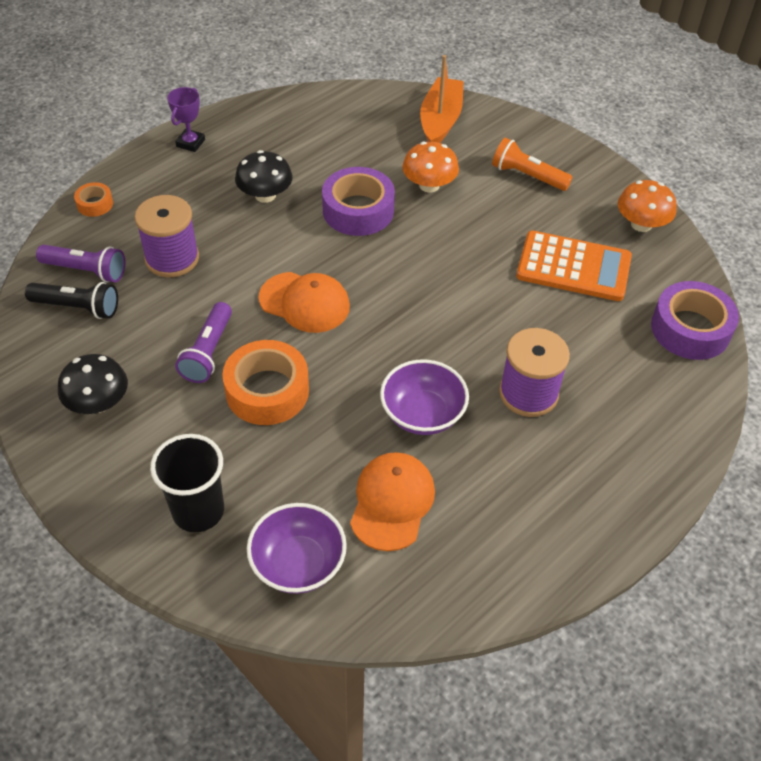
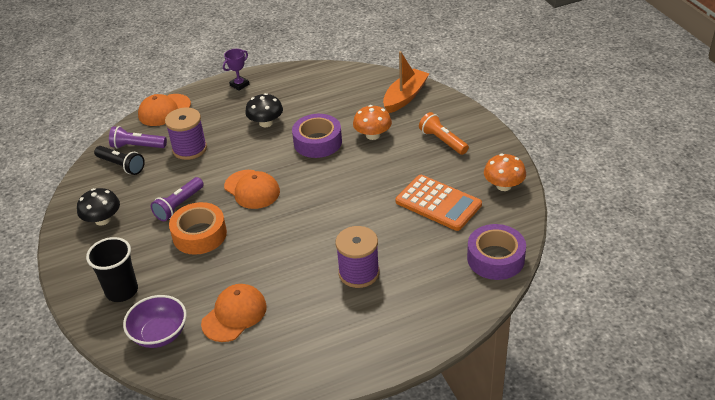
camera: 25 degrees right, 10 degrees down
(86, 270) = (137, 146): purple flashlight -> purple flashlight turned 150 degrees clockwise
(95, 204) = (164, 110): orange tape -> orange cap
(422, 414) = (284, 269): purple bowl -> none

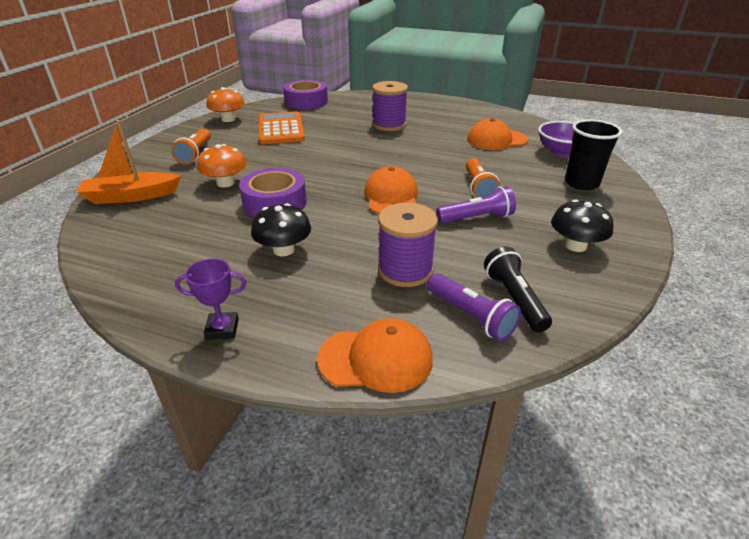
camera: 140 degrees left, 5 degrees down
(199, 235) = (478, 188): orange tape -> orange flashlight

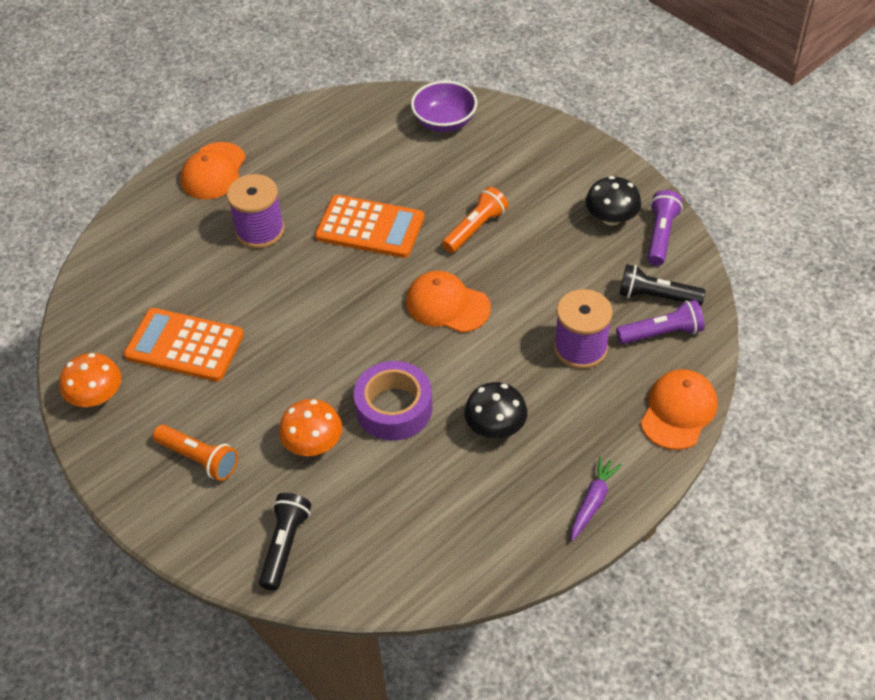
camera: 60 degrees left, 15 degrees up
(131, 196) = (285, 546): orange boat -> black flashlight
(222, 329) = (592, 501): purple trophy -> purple carrot
(306, 101) = (100, 286): purple tape -> none
(431, 153) = (370, 227): none -> orange calculator
(476, 218) = (529, 259): purple flashlight -> purple flashlight (660, 235)
(478, 188) = (475, 229): orange flashlight -> orange flashlight turned 75 degrees counterclockwise
(496, 140) = (378, 156): orange cap -> orange cap (213, 171)
(581, 183) = (517, 149): black cup -> none

